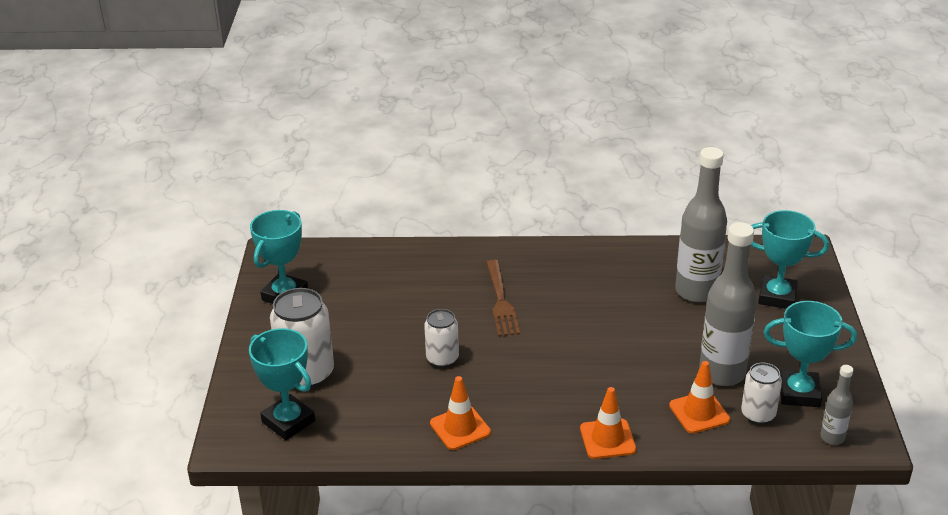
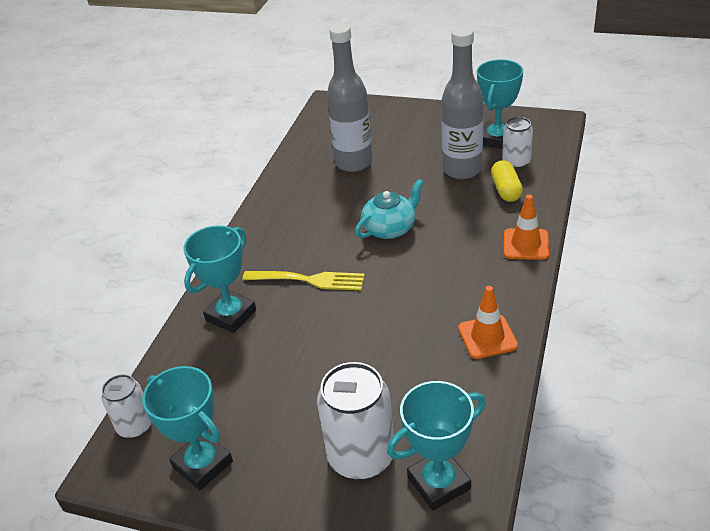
camera: 70 degrees left, 5 degrees up
(442, 359) = (379, 335): white can -> white can (135, 426)
(501, 301) = (308, 280): brown fork -> yellow fork
(596, 338) = (390, 228): none -> turquoise teapot
(699, 412) = (506, 190): orange traffic cone -> yellow capsule
(777, 296) = (380, 126): turquoise trophy -> turquoise trophy (231, 315)
(832, 437) = (549, 135): grey bottle -> none

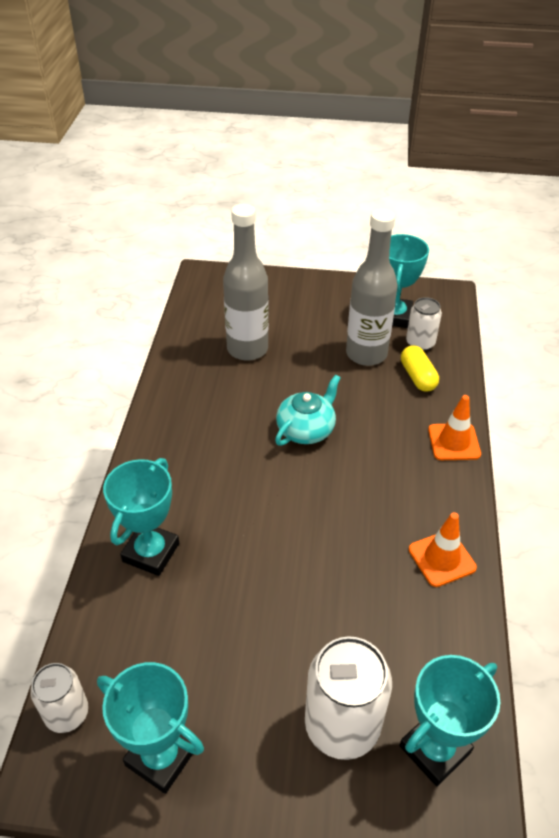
camera: 15 degrees left, 5 degrees up
(308, 280) = (230, 500): yellow fork -> none

